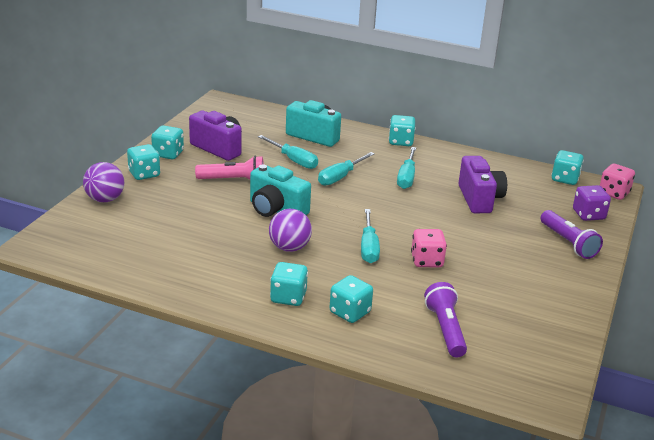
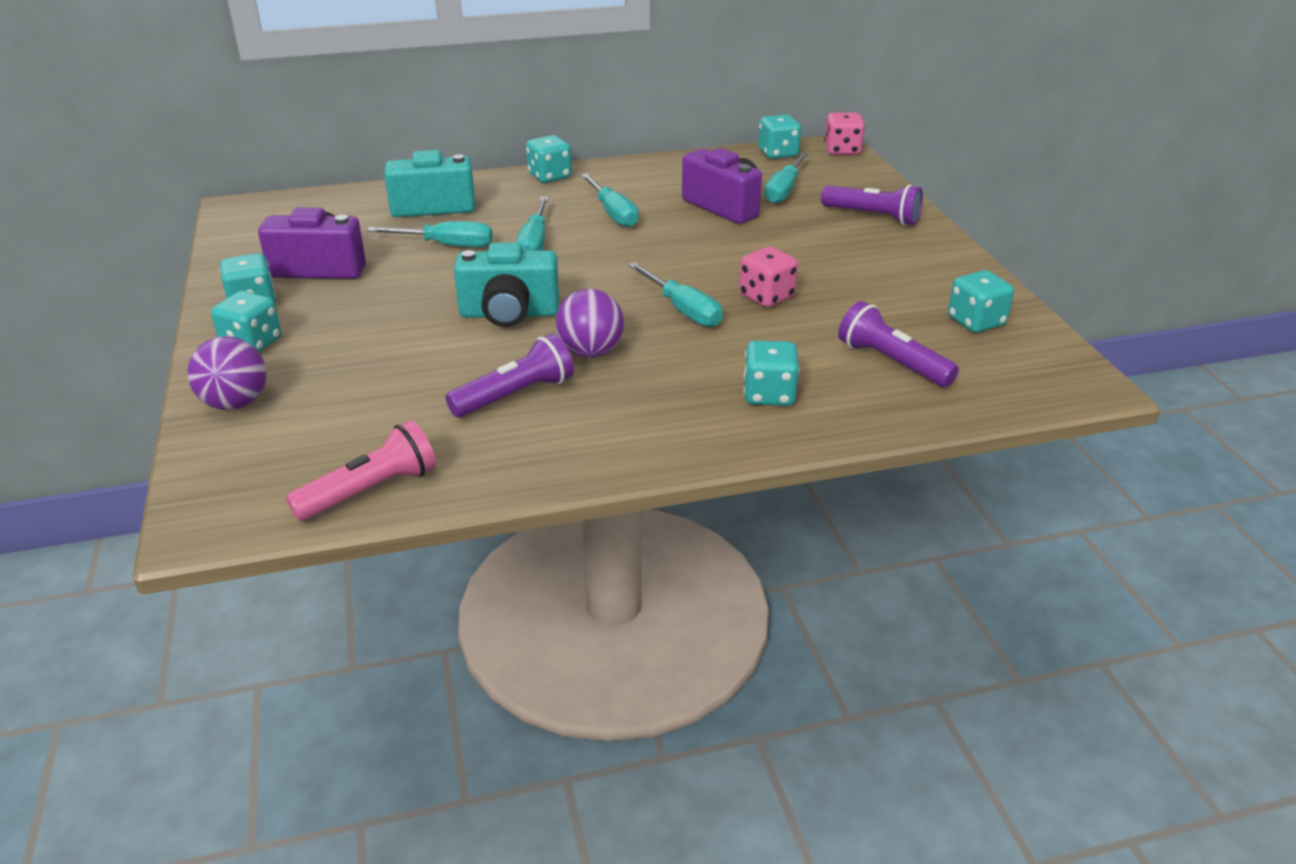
camera: 35 degrees left, 5 degrees up
(225, 252) = (515, 395): none -> purple flashlight
(233, 180) = (398, 300): pink flashlight -> pink flashlight (370, 491)
(288, 297) = (674, 412): turquoise dice -> turquoise dice (976, 321)
(532, 204) = (784, 190): none -> turquoise screwdriver
(588, 215) = (851, 181): purple dice -> none

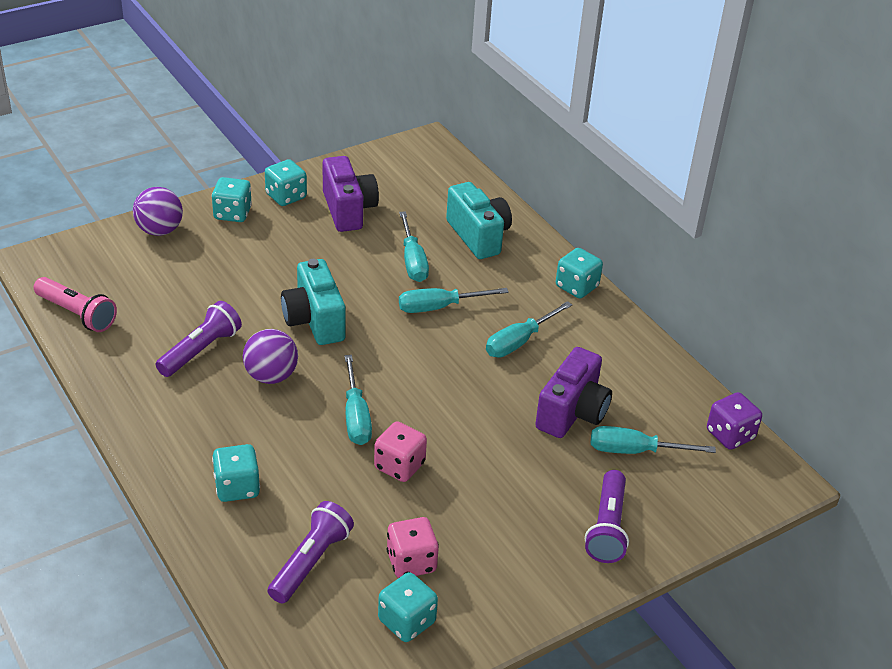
camera: 70 degrees right, 5 degrees up
(515, 395) = (201, 350): purple flashlight -> purple flashlight turned 90 degrees counterclockwise
(683, 310) = (356, 416): turquoise screwdriver -> turquoise screwdriver turned 45 degrees counterclockwise
(778, 153) = (730, 435): turquoise dice -> purple dice
(842, 150) = (773, 487): pink dice -> pink dice (411, 562)

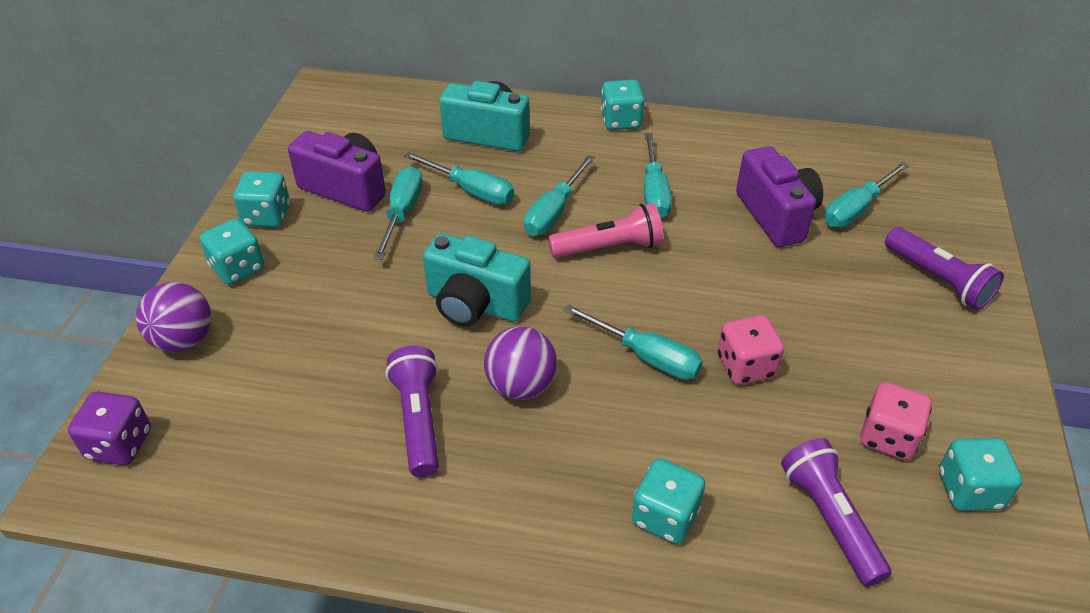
camera: 45 degrees left, 5 degrees up
(77, 314) = (225, 498): pink flashlight -> pink flashlight (609, 247)
(355, 245) = (402, 213): none -> turquoise screwdriver
(730, 435) = (881, 150): purple dice -> purple dice (120, 444)

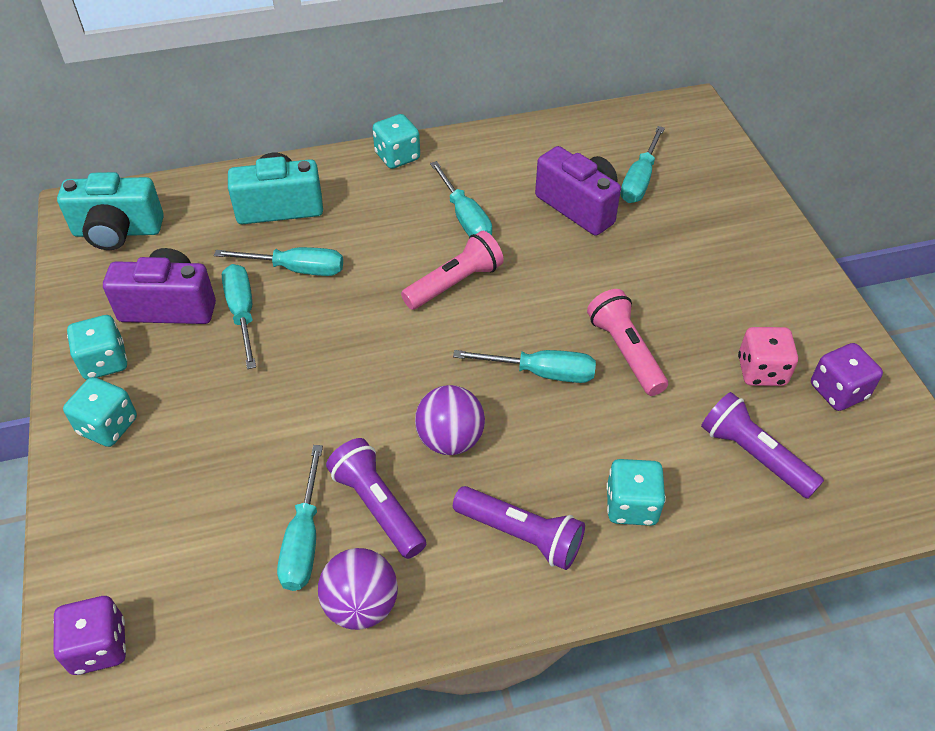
camera: 25 degrees left, 5 degrees up
(183, 340) = (98, 519): purple ball -> purple ball (361, 605)
(475, 304) = (365, 379): turquoise camera -> turquoise camera (118, 232)
(554, 212) = (386, 265): turquoise screwdriver -> turquoise screwdriver (304, 539)
(745, 366) = (625, 351): pink dice -> pink flashlight
(938, 280) = (732, 223): purple flashlight -> purple flashlight (521, 535)
(969, 490) = (838, 391): turquoise dice -> purple dice

